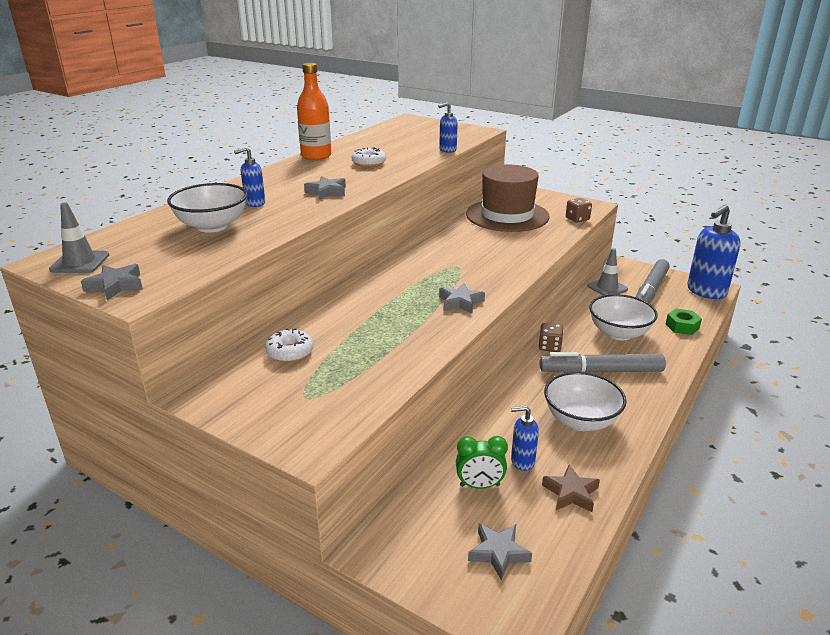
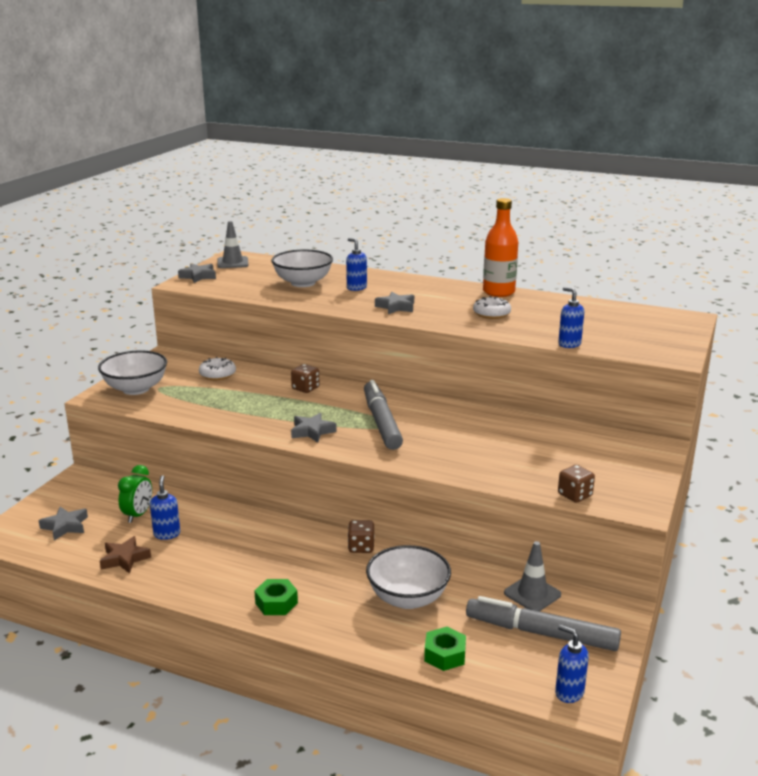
camera: 80 degrees right, 5 degrees down
(358, 300) = (305, 388): none -> brown dice
(479, 485) = (138, 515): green clock -> green clock turned 150 degrees counterclockwise
(507, 215) = (554, 447): brown hat -> none
(580, 421) = (226, 566): white bowl -> white bowl (135, 389)
(601, 371) = (317, 581): grey marker -> grey marker (381, 422)
(635, 394) = (276, 603): none -> green nut
(706, 292) = (569, 692): blue soap dispenser -> blue soap dispenser, size x0.51

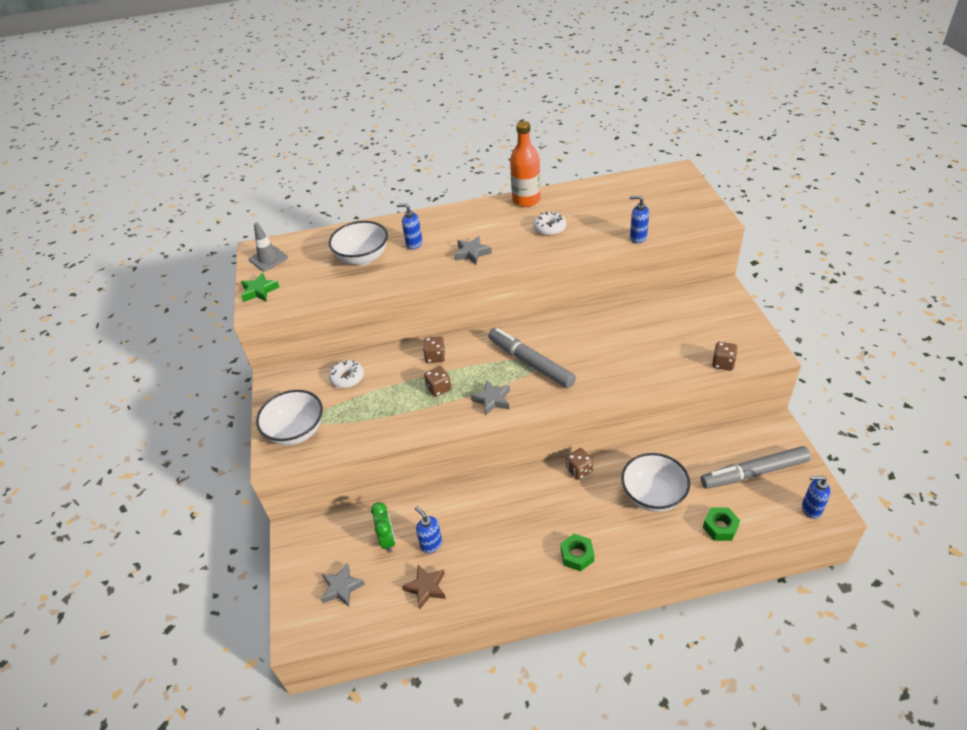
camera: 30 degrees left, 20 degrees up
(198, 276) = (259, 291): grey star -> green star
(279, 407) = (439, 388): none -> brown dice
(532, 594) = (718, 444): grey traffic cone -> none

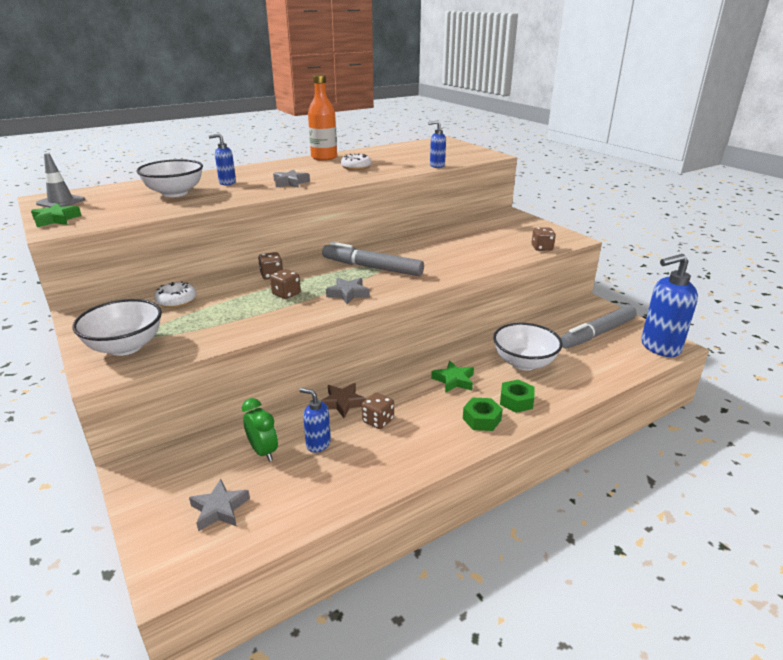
camera: 25 degrees left, 15 degrees down
(426, 588) = (330, 483): brown star -> brown star (342, 403)
(574, 501) = (454, 380): none -> green star
(579, 470) = (444, 358): brown dice -> brown dice (378, 420)
(720, 527) = (597, 372): green nut -> green nut (516, 401)
(811, 509) = (659, 347): blue soap dispenser -> blue soap dispenser, size x1.94

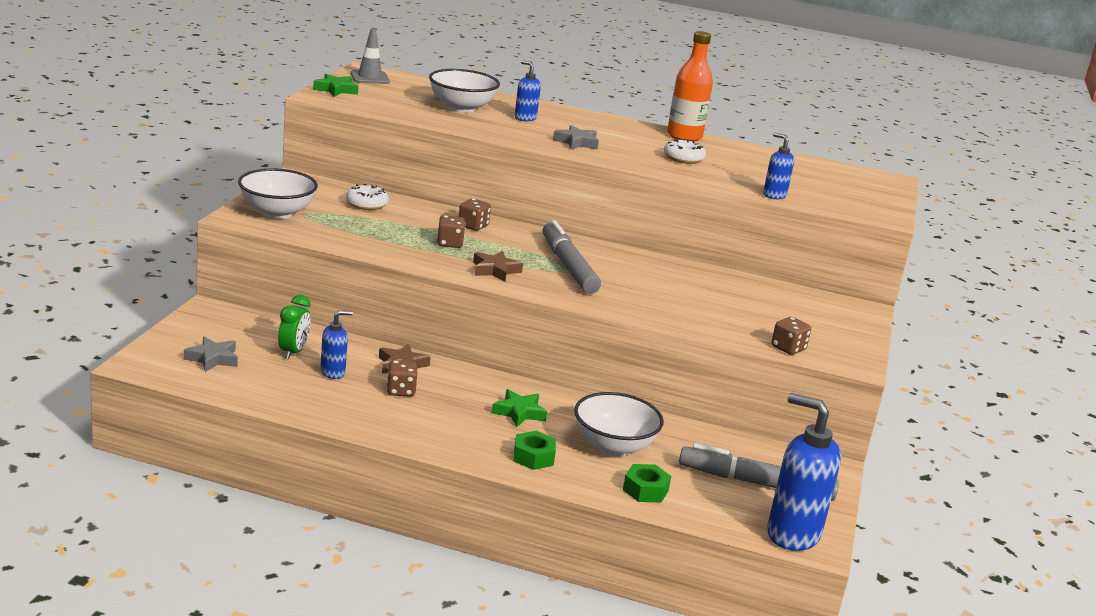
camera: 45 degrees right, 5 degrees down
(318, 444) = (333, 373): blue soap dispenser -> blue soap dispenser turned 75 degrees clockwise
(348, 294) = (495, 270): grey star -> brown star
(481, 419) = (475, 444): green nut -> green nut (645, 490)

